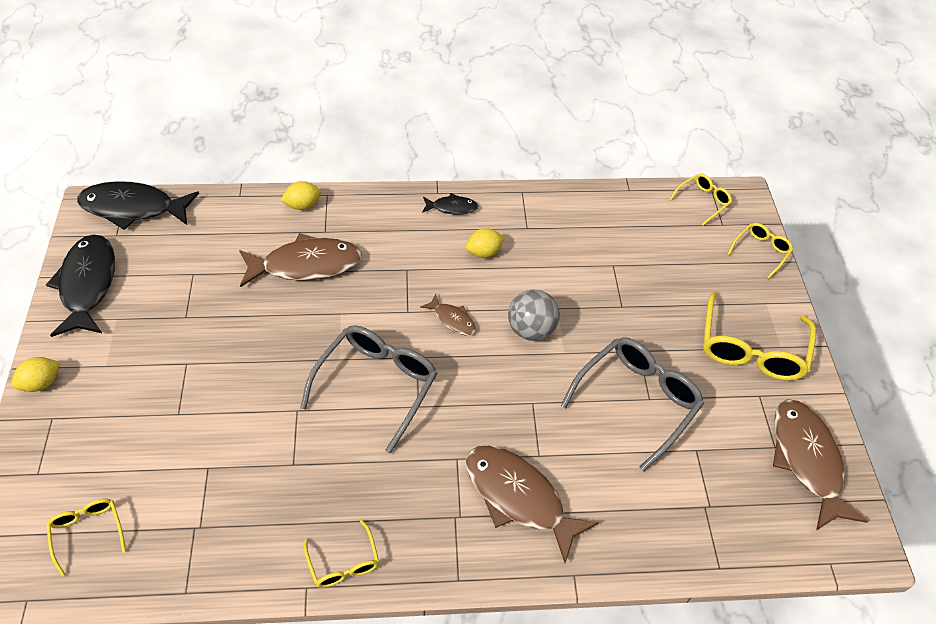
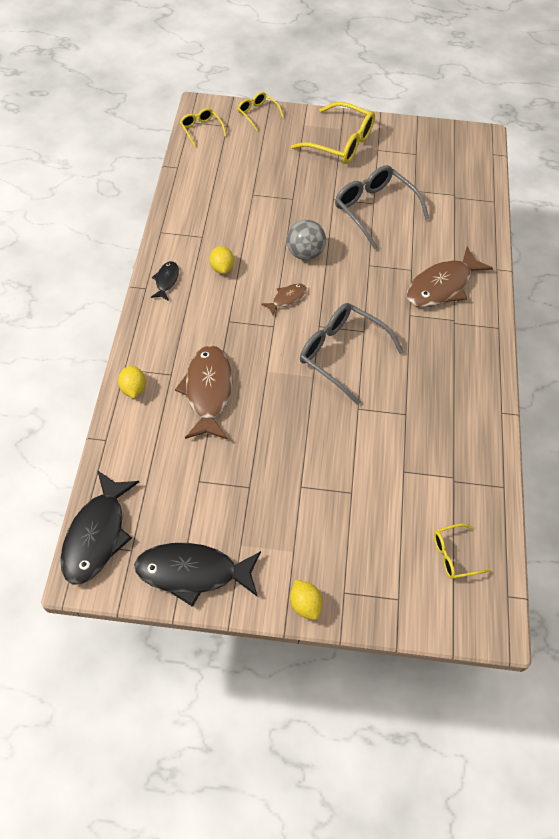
camera: 80 degrees left, 5 degrees up
(344, 563) = (485, 389): yellow glasses -> none
(807, 460) = (426, 142): brown fish -> none

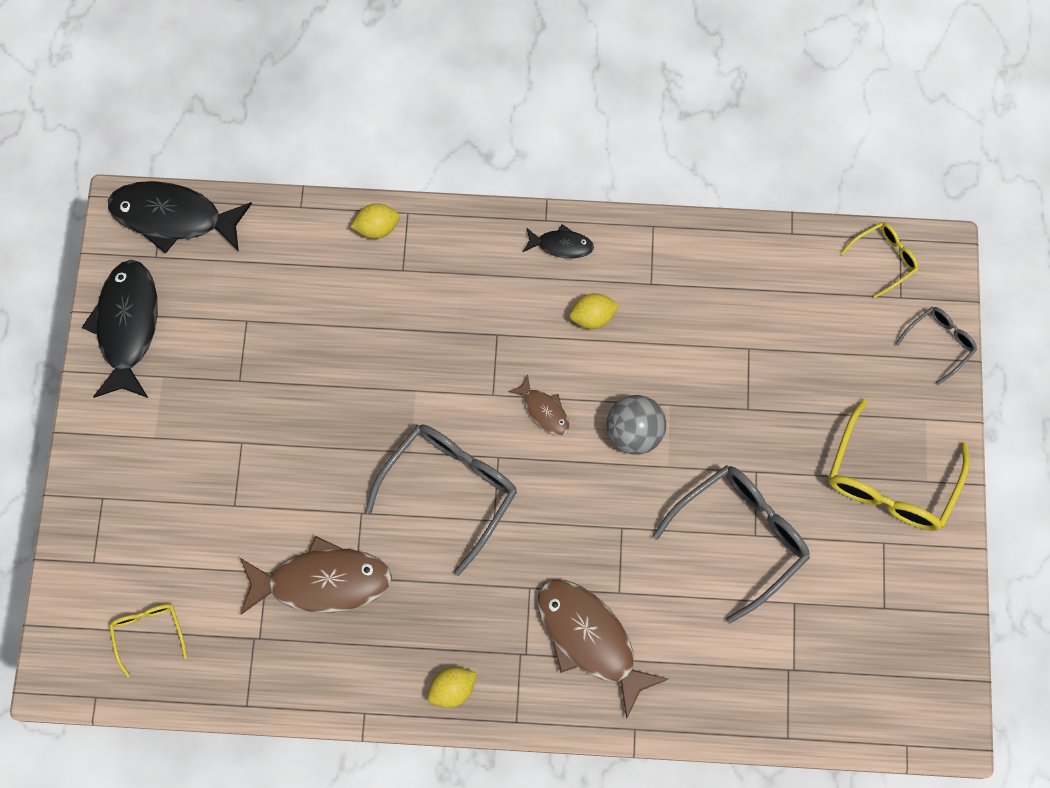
camera: 90 degrees right, 15 degrees up
(208, 391) = (378, 319): brown fish -> brown fish (322, 581)
(257, 113) = (939, 342): yellow glasses -> grey glasses
(305, 604) = (88, 453): yellow lemon -> yellow lemon (452, 689)

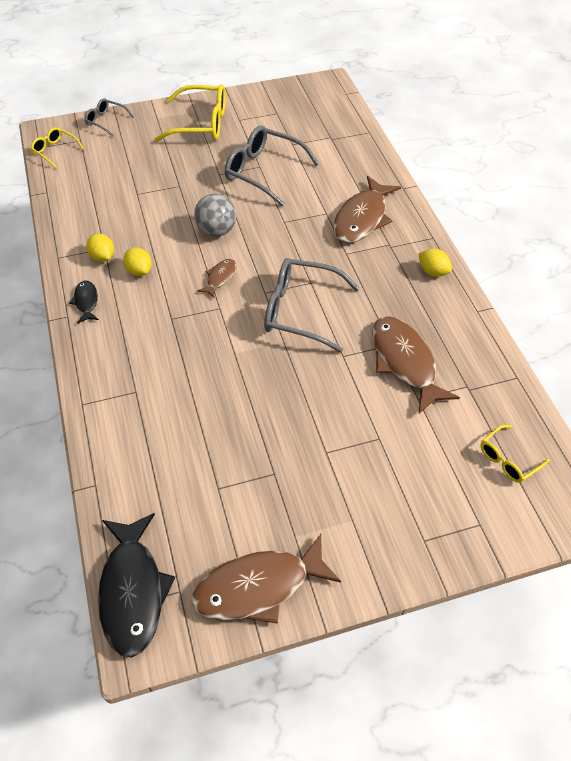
camera: 110 degrees left, 20 degrees down
(128, 326) = (258, 586): black fish -> brown fish
(377, 227) = (101, 421): yellow lemon -> yellow lemon (102, 257)

